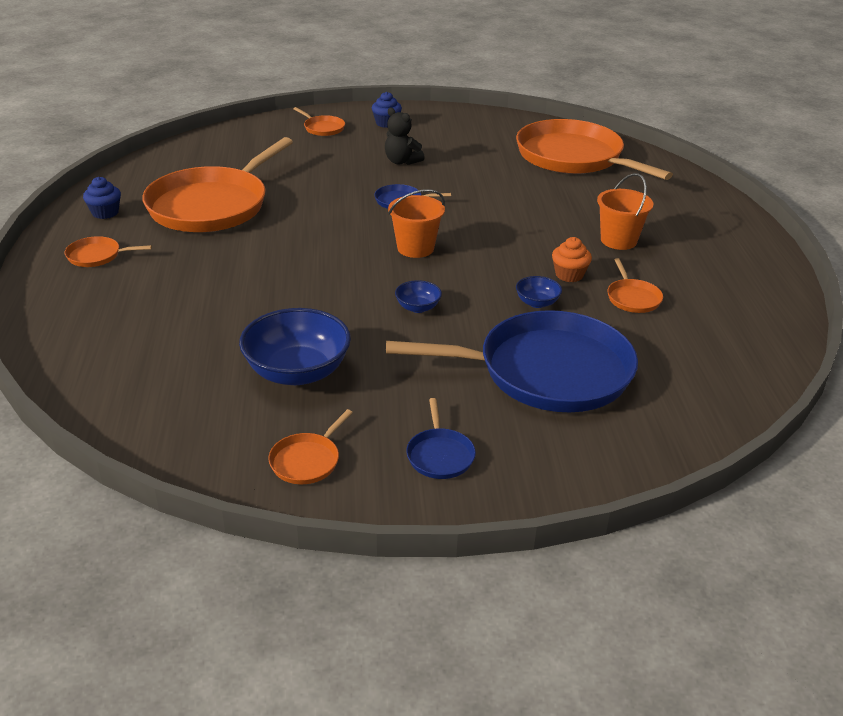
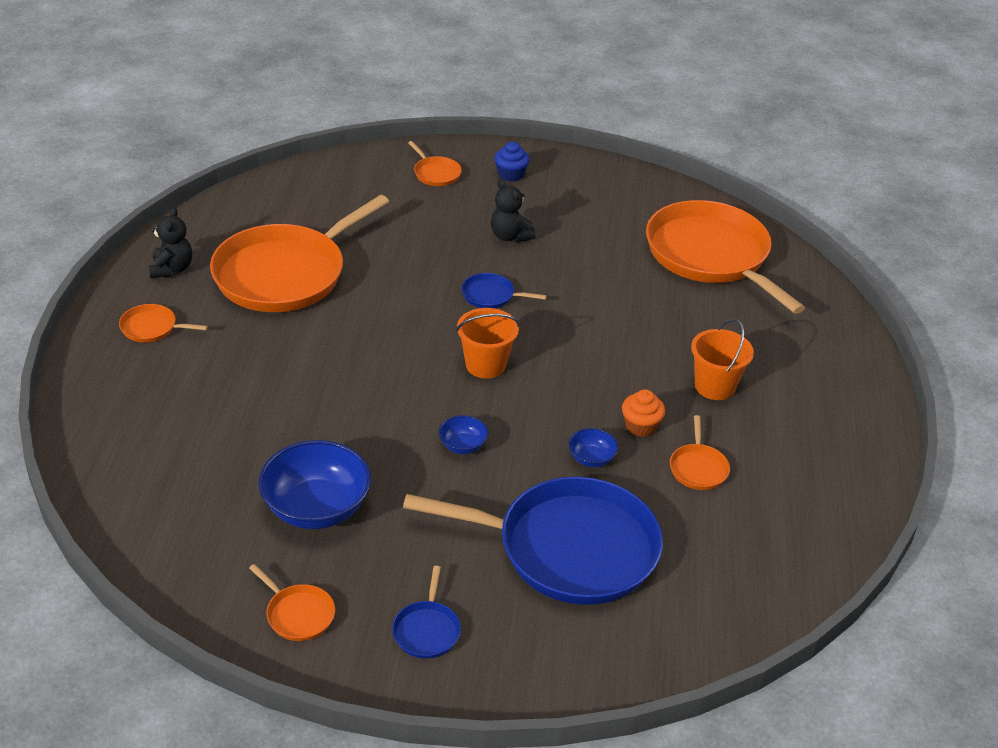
camera: 10 degrees right, 5 degrees up
(105, 213) = (171, 269): blue cupcake -> black teddy bear
(307, 460) = (298, 614): orange pan -> orange pan turned 90 degrees counterclockwise

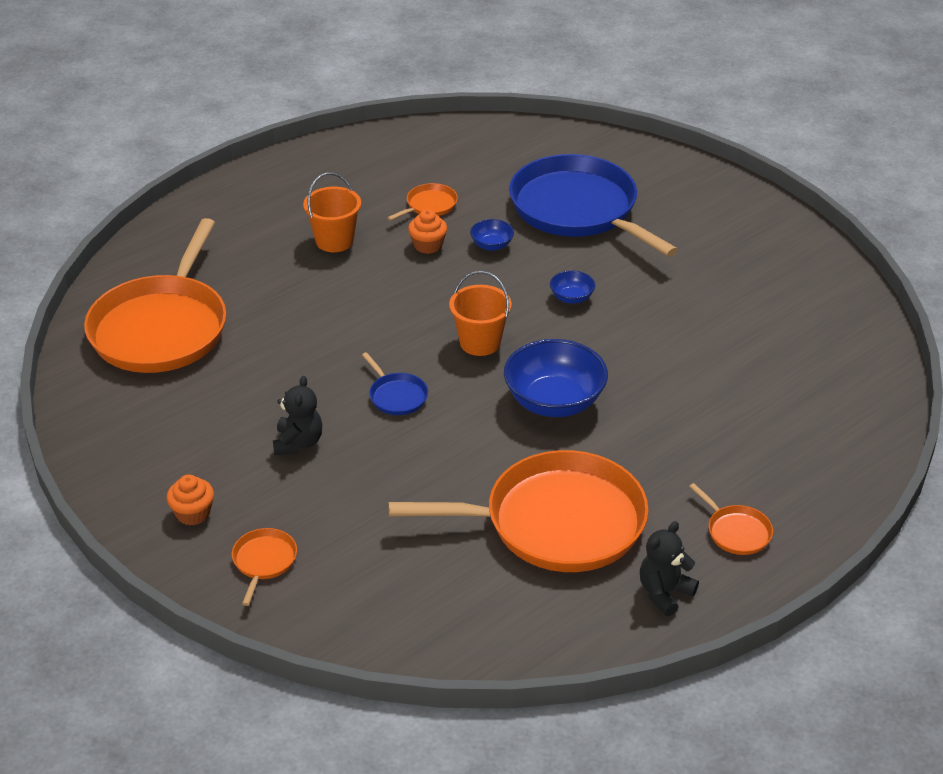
camera: 135 degrees left, 0 degrees up
(298, 614) = (794, 261): orange pan -> none
(316, 508) = (723, 312): blue bowl -> blue bowl (554, 401)
(427, 630) = (718, 216): blue pan -> none
(511, 174) = (193, 513): blue cupcake -> orange cupcake

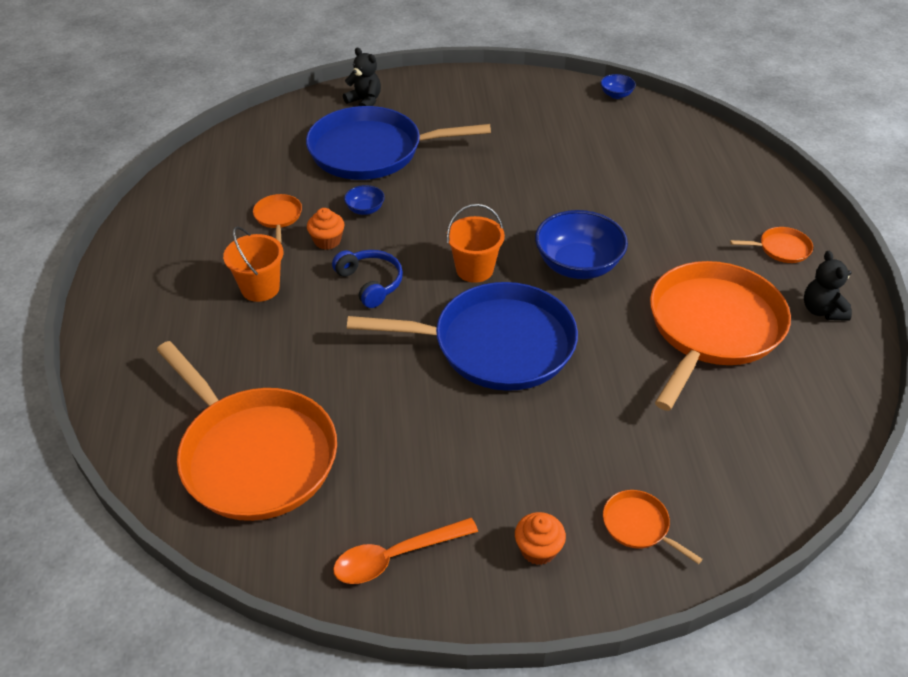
camera: 55 degrees left, 5 degrees up
(126, 442) = (395, 557): none -> orange spoon
(298, 443) = (502, 432): black teddy bear -> black teddy bear (365, 101)
(396, 396) = (495, 344): blue pan -> blue pan, size x2.49
(400, 293) = (370, 283): none -> blue headphones
(571, 298) = (469, 201): blue bowl -> blue bowl (616, 95)

